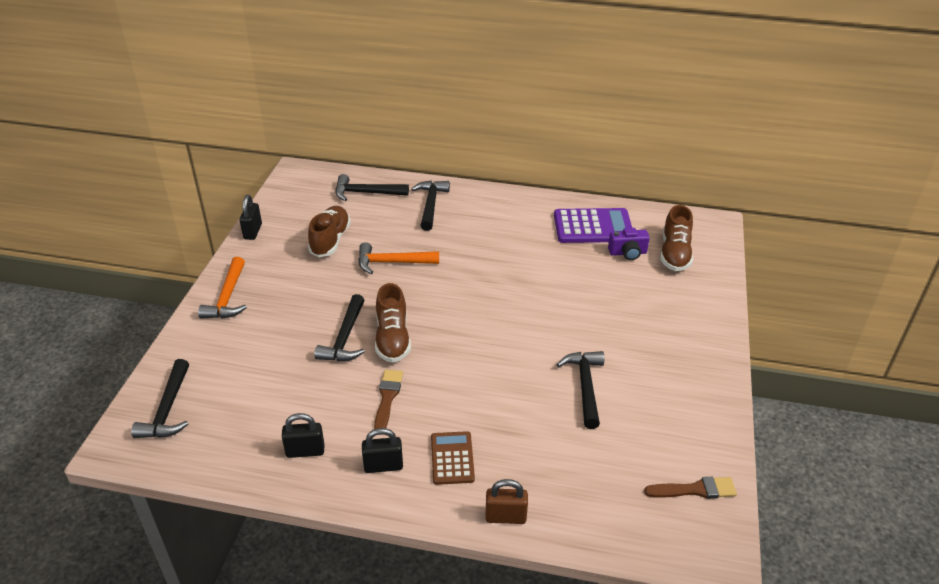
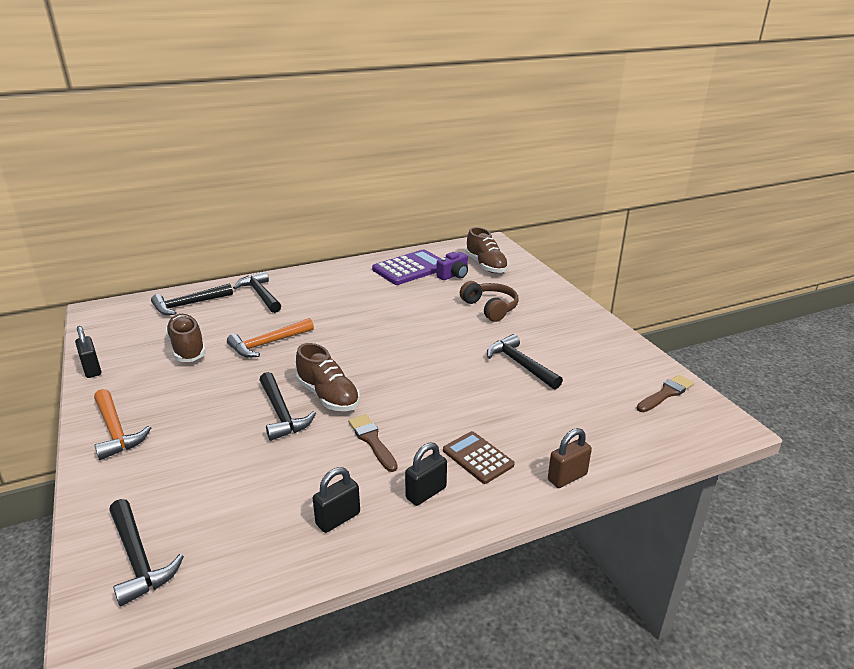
camera: 35 degrees left, 10 degrees down
(623, 309) = (490, 308): none -> brown headphones

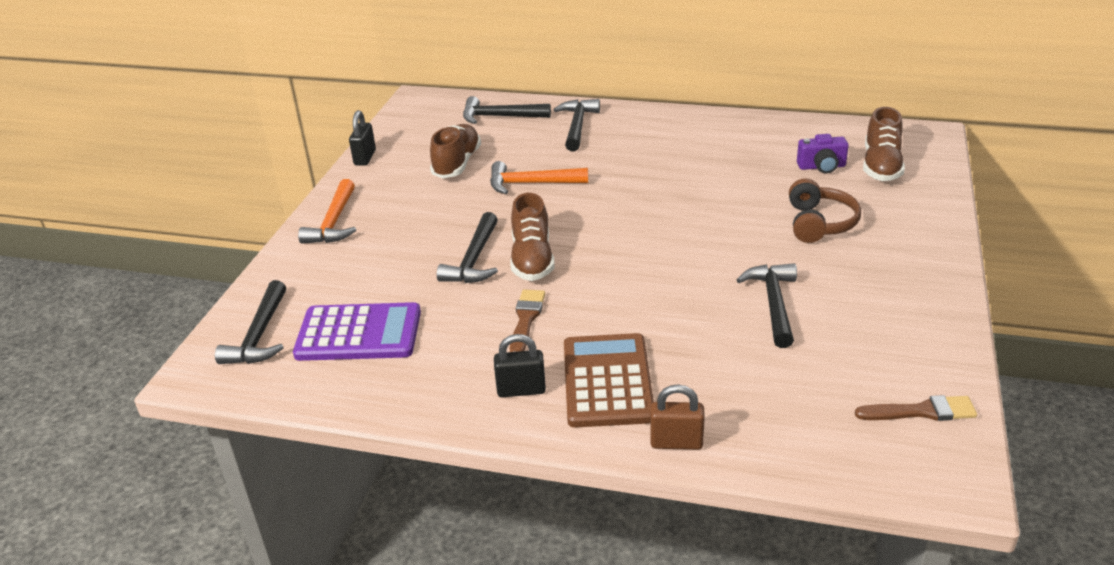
camera: 40 degrees right, 5 degrees up
(338, 519) = (424, 376): black padlock -> none
(410, 268) = (777, 142): purple calculator -> purple calculator (359, 333)
(478, 458) = (607, 381): brown calculator -> brown calculator, size x1.63

